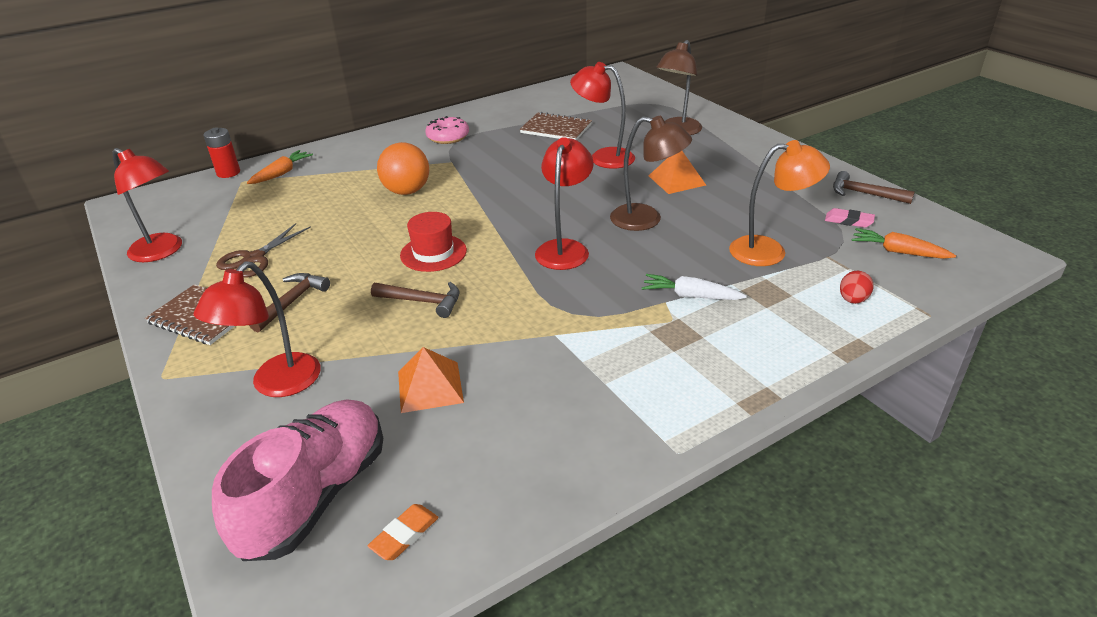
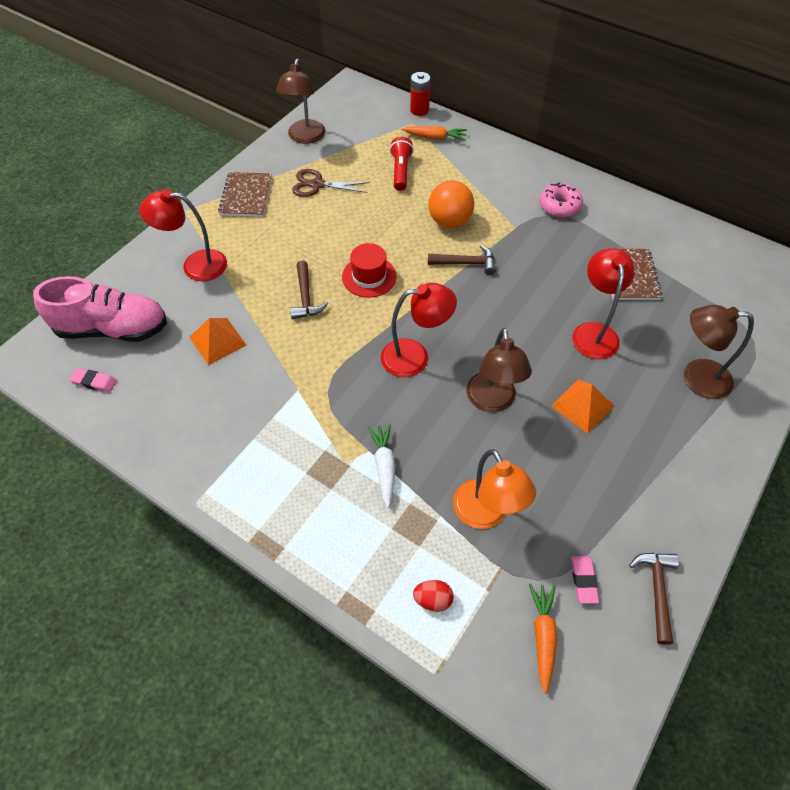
camera: 65 degrees right, 20 degrees up
(162, 251) = (305, 137): red lamp -> brown lamp
(292, 302) = (277, 229): brown hammer -> brown hammer (466, 263)
(303, 202) = (400, 171): none -> red flashlight
(404, 535) = (94, 382): orange eraser -> pink eraser

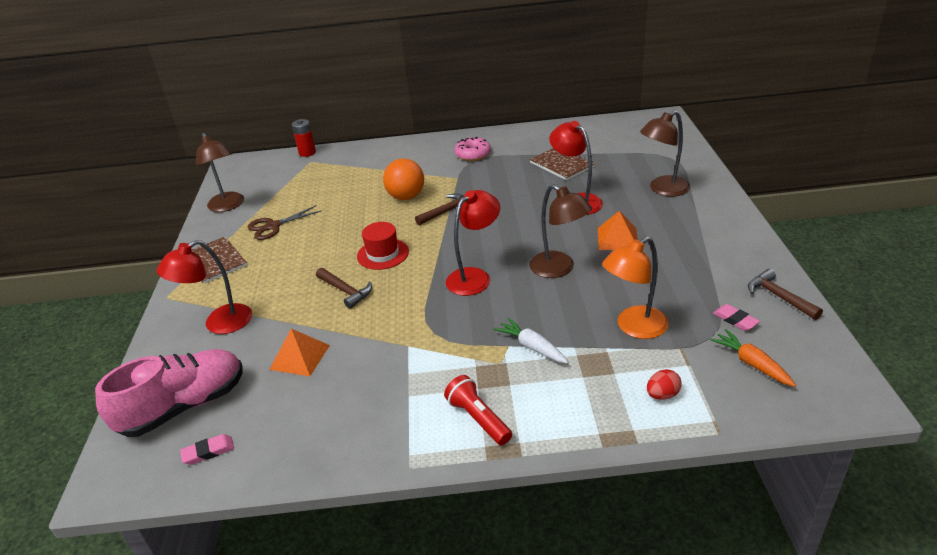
camera: 35 degrees left, 20 degrees down
(400, 171) = (334, 189): red flashlight -> red flashlight (478, 419)
(435, 138) = (339, 161): orange carrot -> none
(486, 514) = (634, 327): orange lamp -> orange lamp turned 120 degrees clockwise

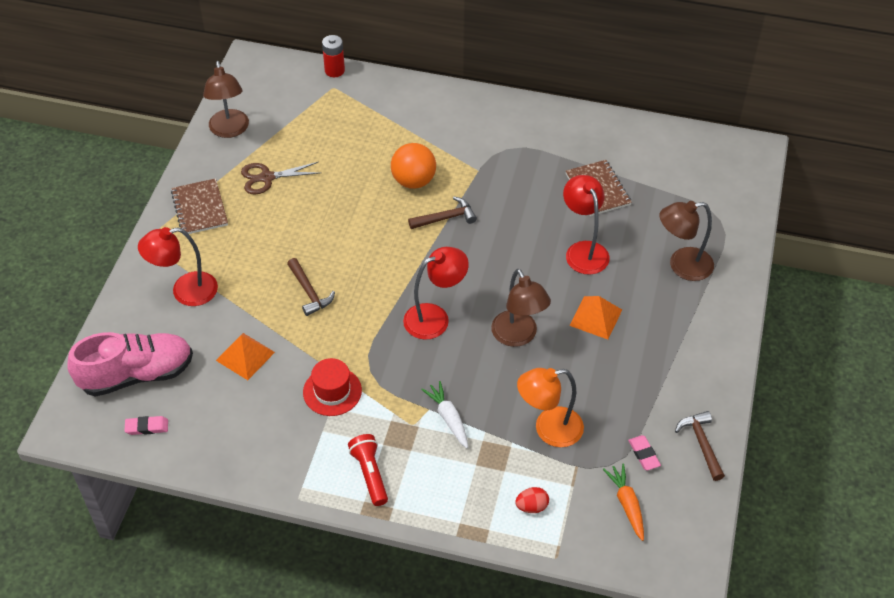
camera: 15 degrees right, 15 degrees up
(383, 254) = (360, 256): red hat -> red hat (332, 391)
(473, 154) = (511, 138): pink donut -> none

